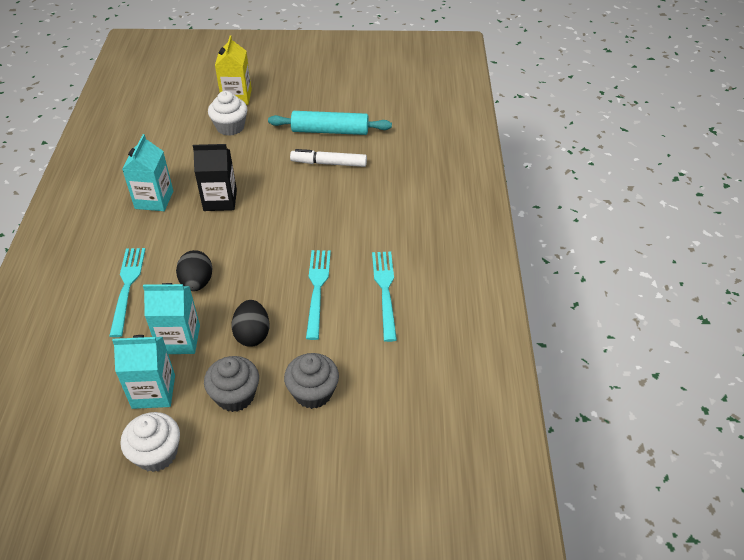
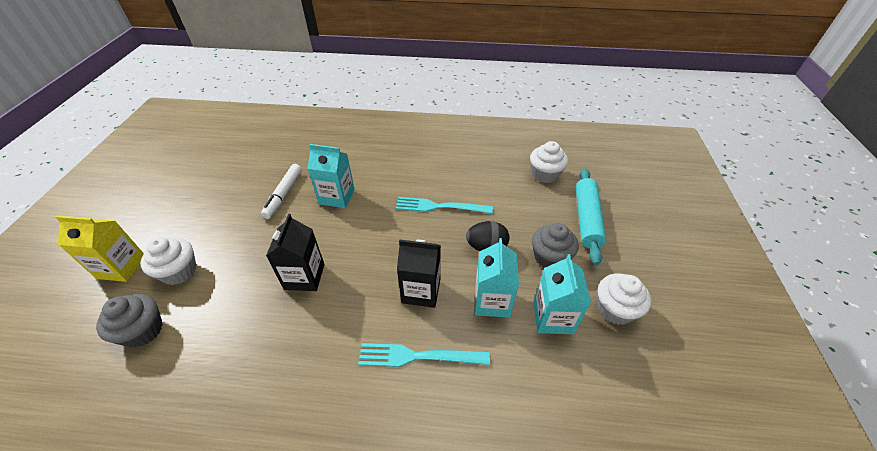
camera: 85 degrees left, 0 degrees up
(154, 200) = (279, 342): turquoise carton -> turquoise carton (337, 197)
(197, 283) = (421, 291): black egg -> black carton
(313, 392) = (541, 212): grey cupcake -> grey cupcake (143, 331)
(330, 131) = (235, 192): turquoise rolling pin -> turquoise rolling pin (586, 219)
(385, 291) = (445, 170): turquoise fork -> none
(391, 402) = (545, 174): none -> white cupcake

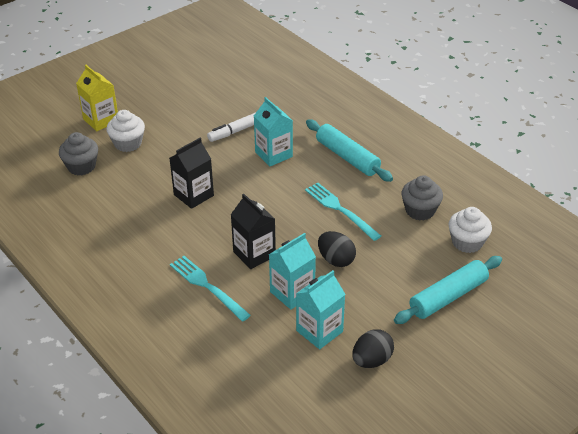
camera: 45 degrees right, 5 degrees down
(396, 165) = (347, 157): none -> turquoise rolling pin
(550, 257) = (374, 299): grey cupcake -> grey cupcake (420, 210)
(615, 309) = (371, 360): white cupcake -> black egg

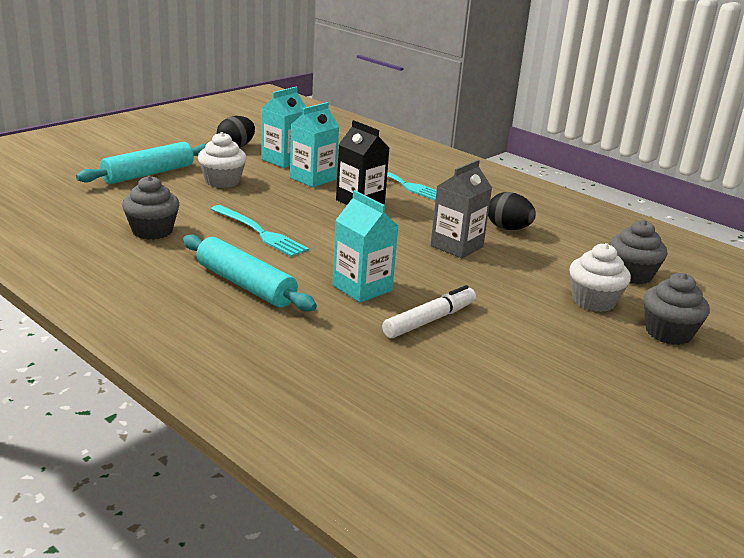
camera: 170 degrees right, 15 degrees down
(101, 120) = (668, 333): yellow carton -> grey cupcake
(193, 195) = (456, 246): black carton -> grey carton
(336, 260) = (266, 196): black egg -> black egg (508, 229)
(467, 242) = (104, 206): white cupcake -> white cupcake (222, 181)

